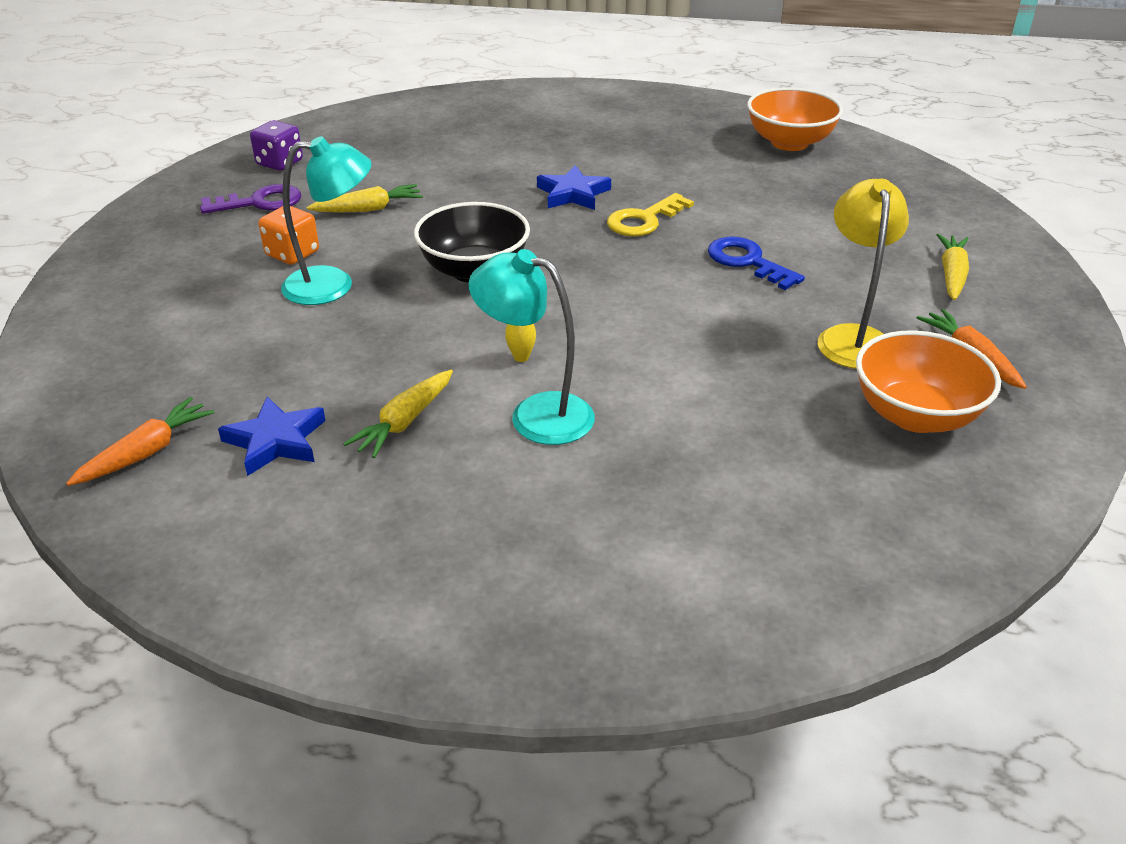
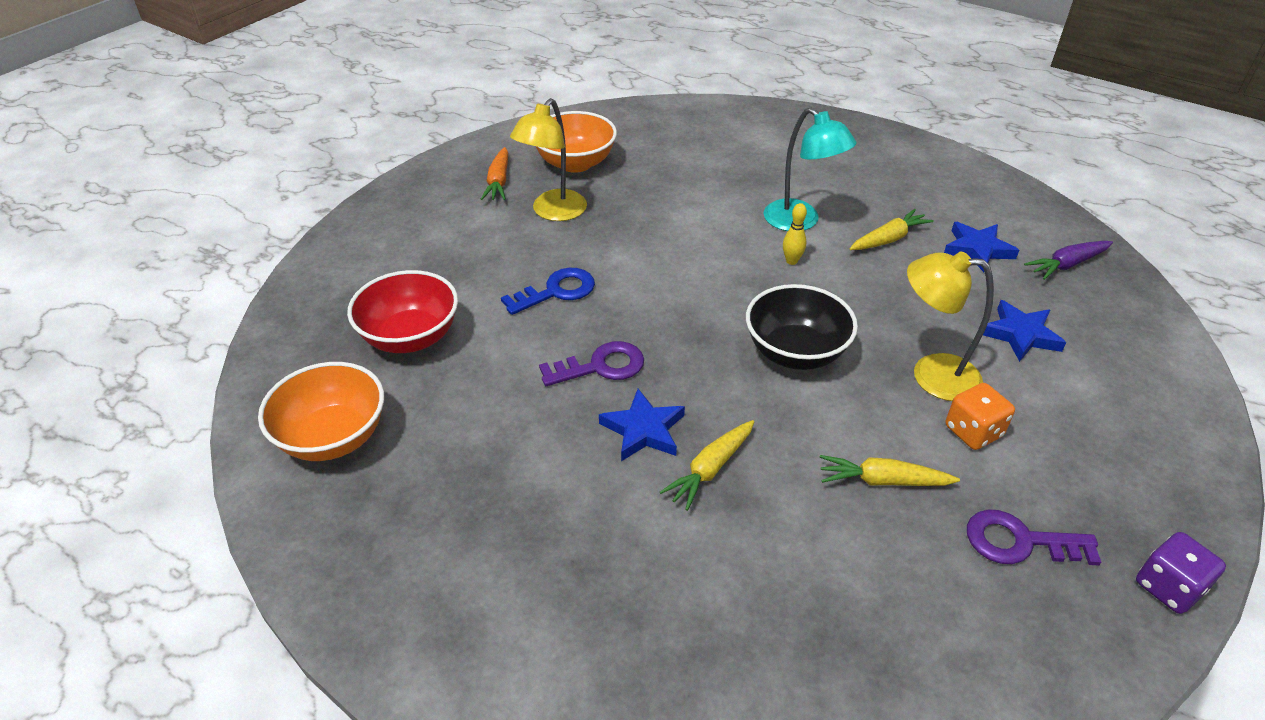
camera: 155 degrees left, 5 degrees up
(147, 452) = (1066, 265): orange carrot -> purple carrot
(232, 345) = (1020, 334): none -> blue star
(280, 163) = (1000, 636): purple dice -> purple dice (1168, 587)
(333, 285) = (931, 374): turquoise lamp -> yellow lamp
(644, 220) = (601, 366): yellow key -> purple key
(747, 262) = (556, 291): blue key -> blue key turned 105 degrees counterclockwise
(826, 200) = (410, 337): none -> red bowl
(951, 275) = (422, 235): yellow carrot -> yellow carrot (710, 469)

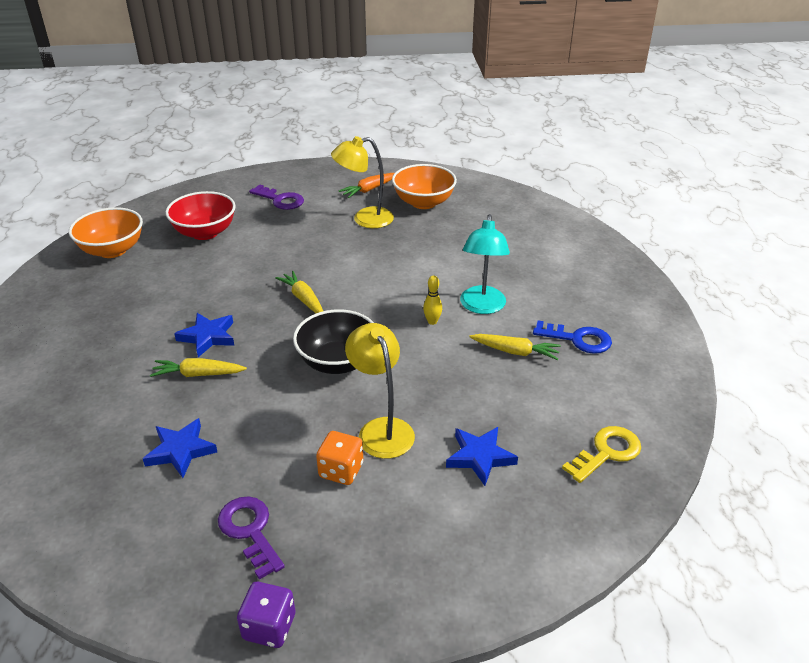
camera: 50 degrees right, 5 degrees down
(556, 291) = (293, 255): blue key -> blue key (578, 339)
(601, 366) = (245, 299): purple key -> purple key (280, 200)
(882, 481) = (251, 446): yellow carrot -> yellow carrot (303, 299)
(977, 249) = (562, 398): blue star -> blue star (181, 450)
(1066, 265) = (607, 452): purple carrot -> yellow key

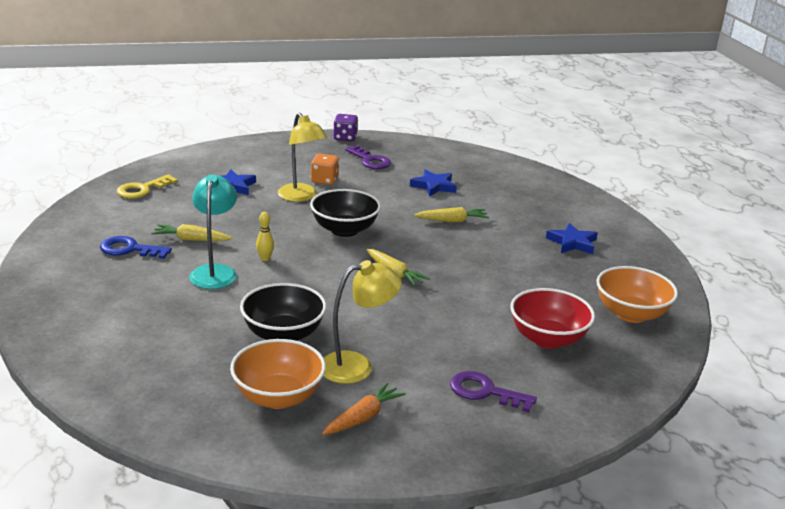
camera: 170 degrees right, 10 degrees down
(208, 337) = (463, 243): blue star -> blue star (572, 243)
(417, 243) = (283, 334): none -> black bowl

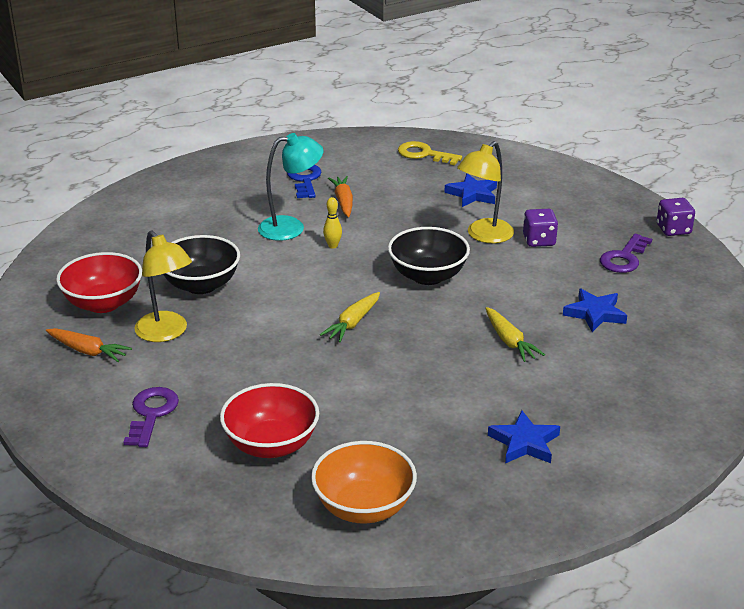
camera: 75 degrees right, 5 degrees up
(191, 239) = (343, 201): yellow carrot -> orange carrot
(278, 397) = (103, 303): orange bowl -> red bowl
(324, 180) = (539, 240): orange dice -> purple dice

